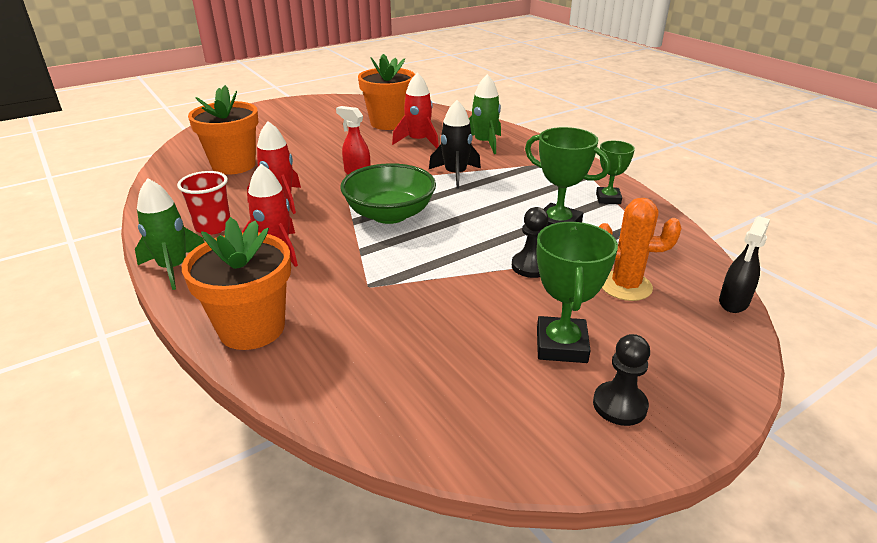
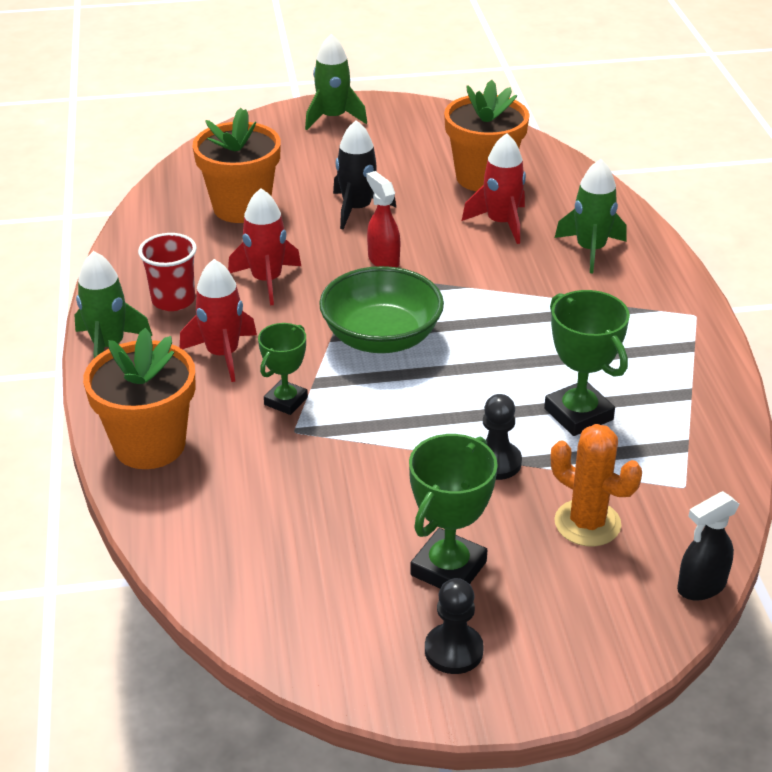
camera: 25 degrees right, 5 degrees up
(268, 112) = (333, 118): none -> green rocket
(455, 174) = (509, 296): black rocket -> black rocket (357, 209)
(608, 199) = (685, 392): green trophy -> green trophy (286, 401)

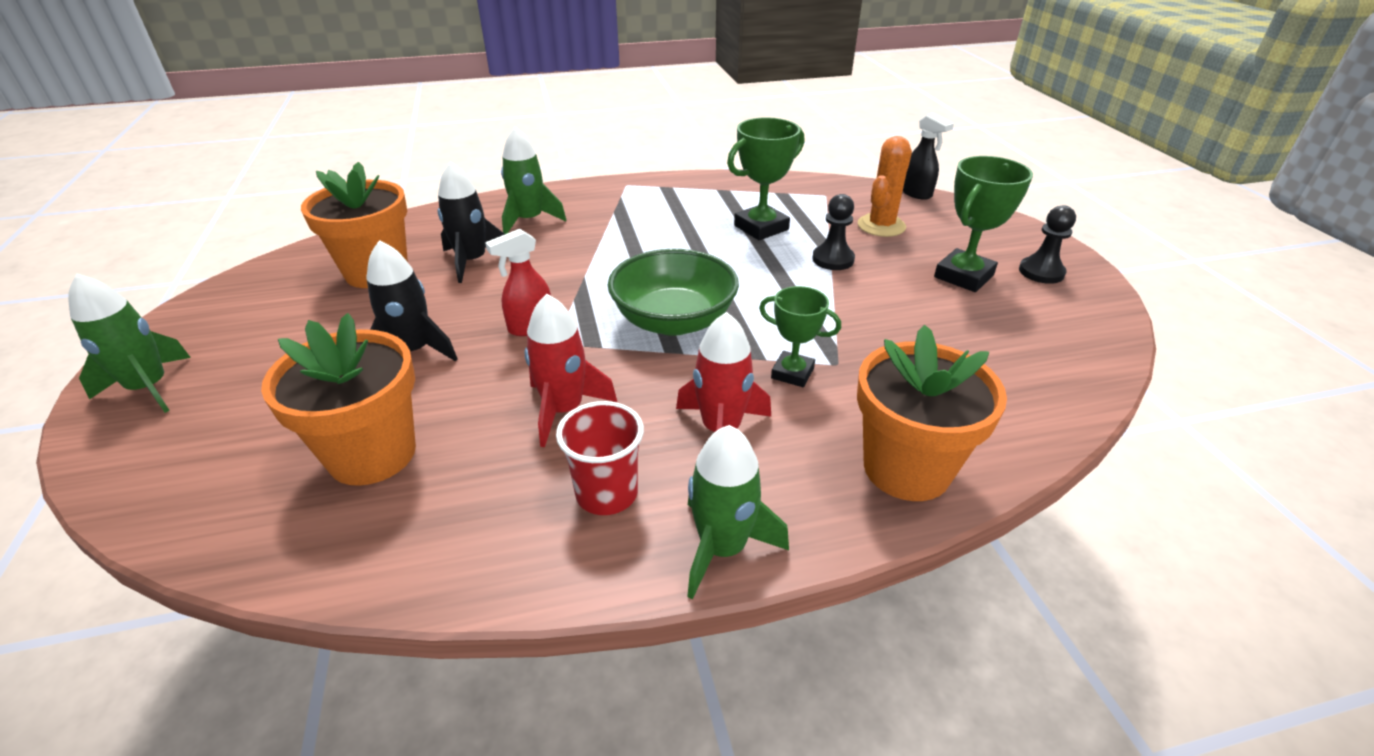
camera: 95 degrees left, 0 degrees up
(448, 568) = (963, 276): green trophy -> green trophy turned 75 degrees counterclockwise
(501, 223) = (472, 261): red rocket -> black rocket

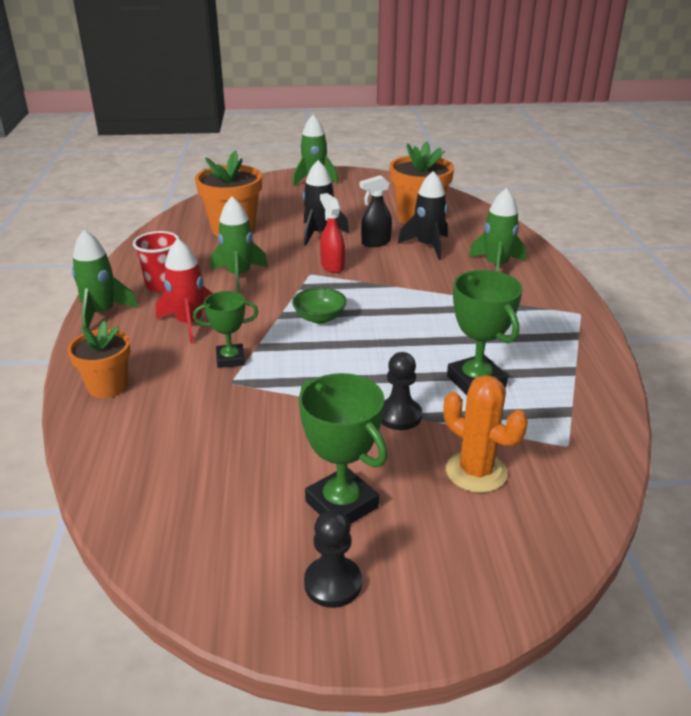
camera: 100 degrees right, 5 degrees down
(564, 410) = (238, 275): red rocket -> green rocket
(673, 321) = (319, 318): green bowl -> green bowl, size x0.54
(792, 373) = (230, 359): green trophy -> green trophy turned 45 degrees clockwise
(906, 468) = (107, 386): orange flower pot -> orange flower pot, size x0.64
(916, 193) = (581, 537): black spray bottle -> black spray bottle (375, 243)

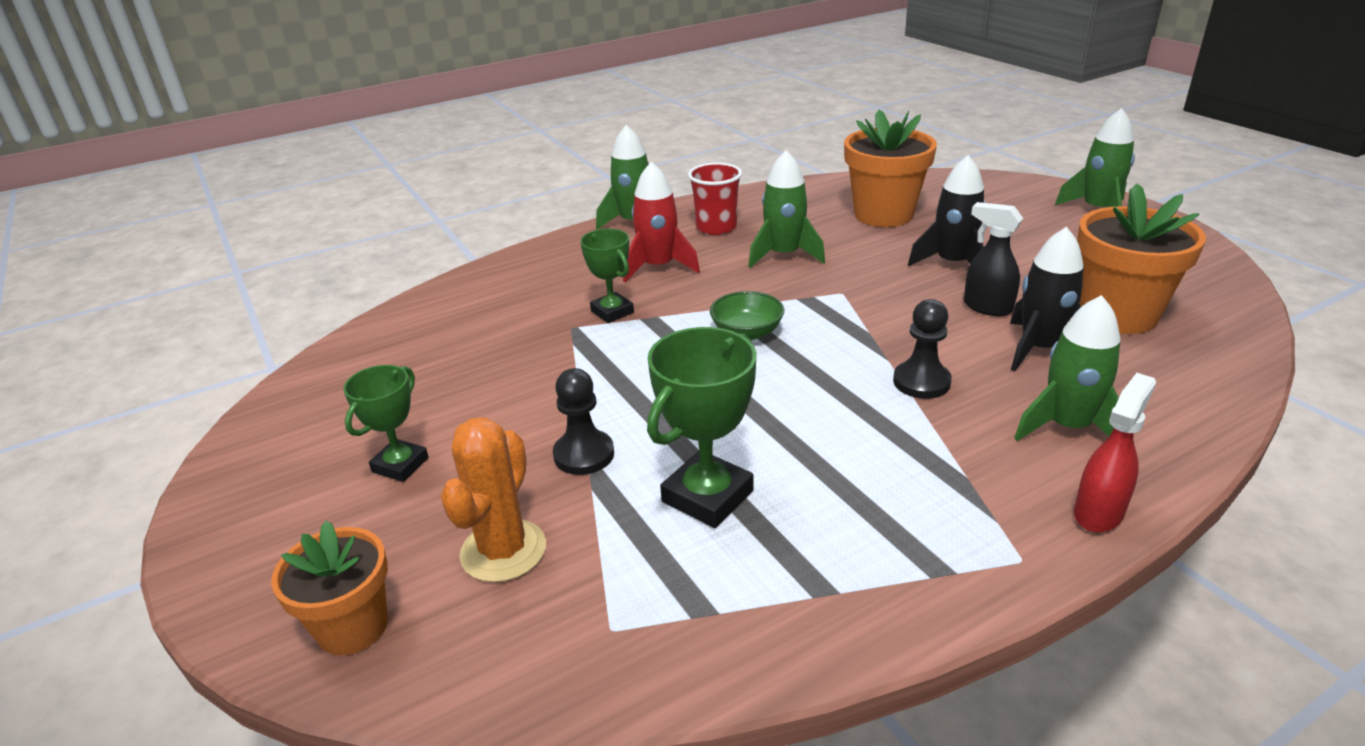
camera: 65 degrees right, 0 degrees up
(107, 386) = (519, 272): orange flower pot -> orange flower pot (353, 627)
(332, 266) = (880, 299): red spray bottle -> red spray bottle (1098, 513)
(333, 583) = (279, 499): black pawn -> black pawn (921, 382)
(342, 504) = (400, 465): green trophy -> green trophy, size x0.64

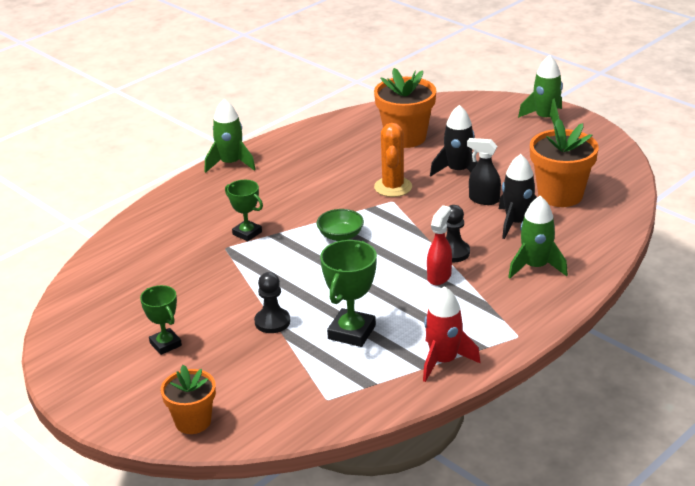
camera: 15 degrees left, 0 degrees up
(400, 465) = (165, 344): green trophy -> green trophy turned 45 degrees counterclockwise
(503, 551) = (252, 376): orange cactus -> orange cactus (393, 187)
(658, 267) = (264, 197): red rocket -> red rocket (443, 361)
(716, 227) = (292, 161): red cup -> none
(783, 255) = (346, 177): green rocket -> none
(1098, 513) = (553, 308): red spray bottle -> red spray bottle (439, 276)

